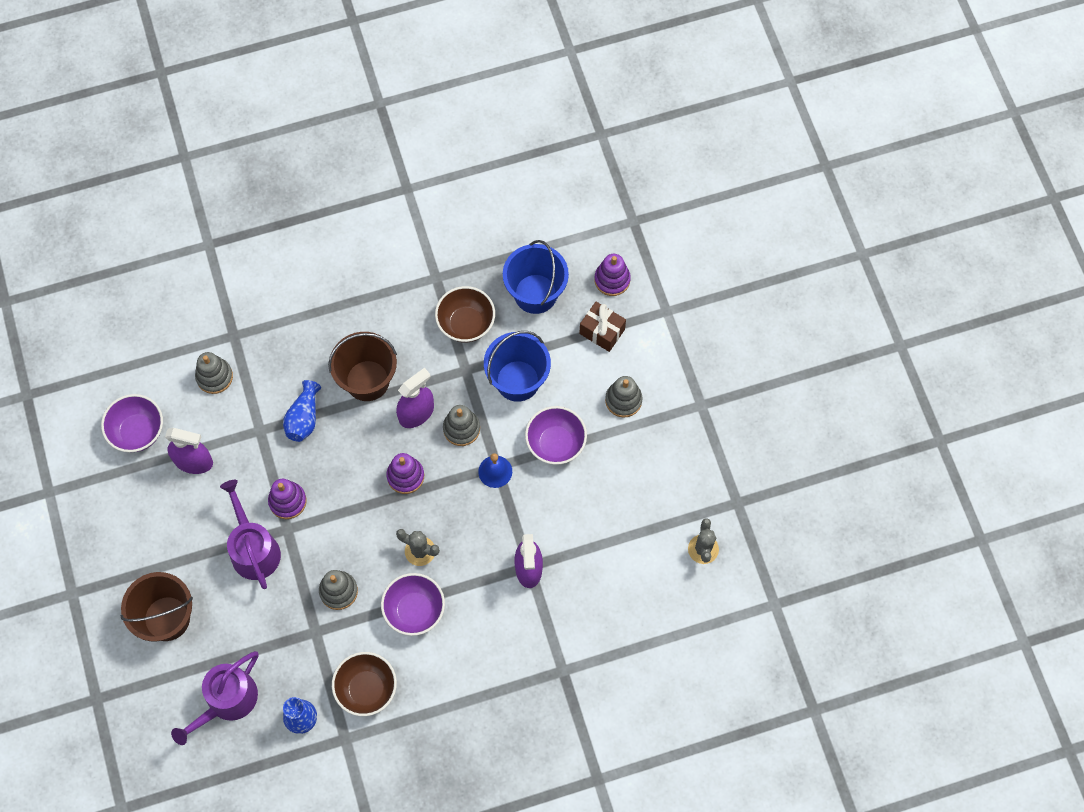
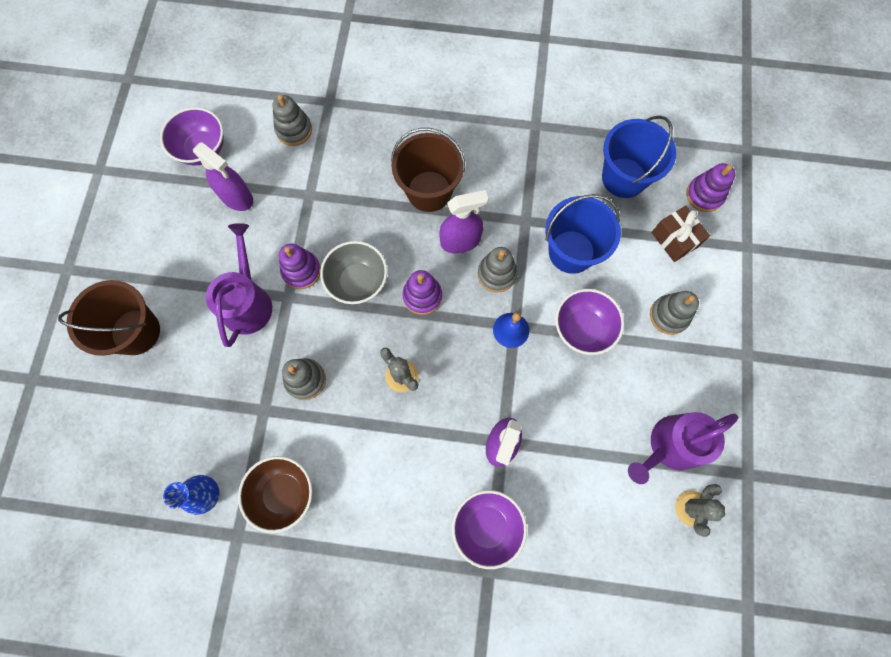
camera: 25 degrees right, 5 degrees up
(227, 701) = (147, 440): purple watering can -> purple watering can (670, 446)
(304, 418) = (354, 200): blue vase -> none
(342, 489) = (358, 282): none -> grey bowl
(414, 610) = (368, 434): purple bowl -> purple bowl (487, 526)
(466, 324) = (545, 178): brown bowl -> none

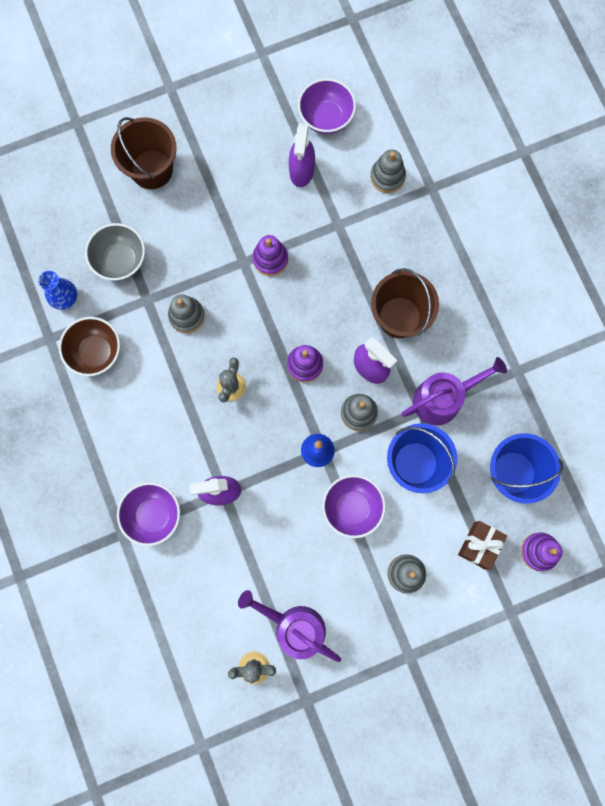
camera: 60 degrees right, 5 degrees up
(248, 302) = (222, 235): purple watering can -> purple watering can (443, 398)
(358, 282) = (287, 307): grey bowl -> grey bowl (120, 260)

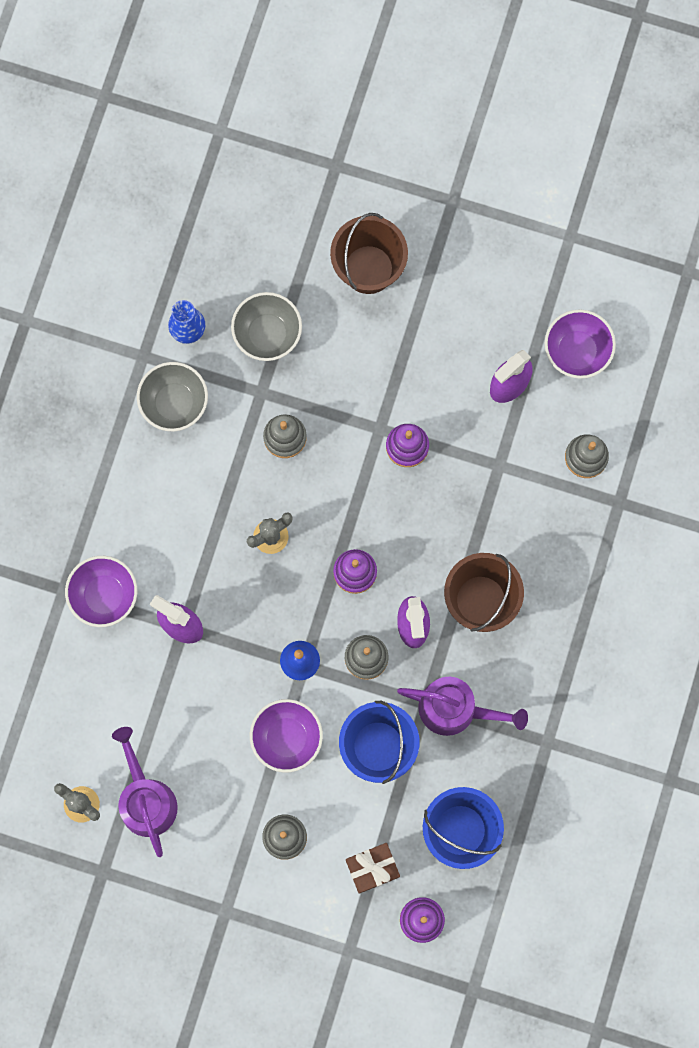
camera: 40 degrees right, 0 degrees up
(95, 352) = (174, 403): brown bowl -> grey bowl

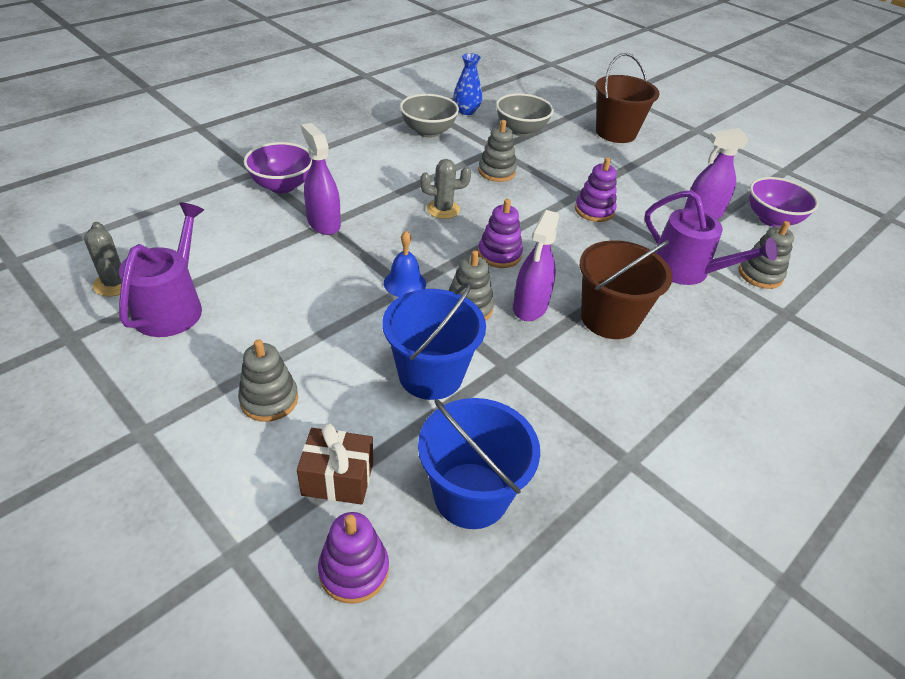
camera: 25 degrees right, 35 degrees down
(287, 738) = (345, 327): purple bowl -> none
(455, 709) = (534, 383): purple watering can -> purple watering can (686, 270)

